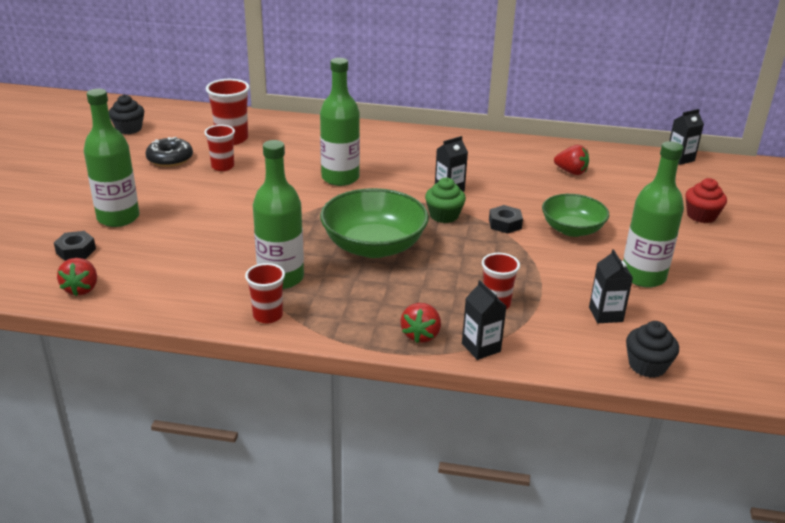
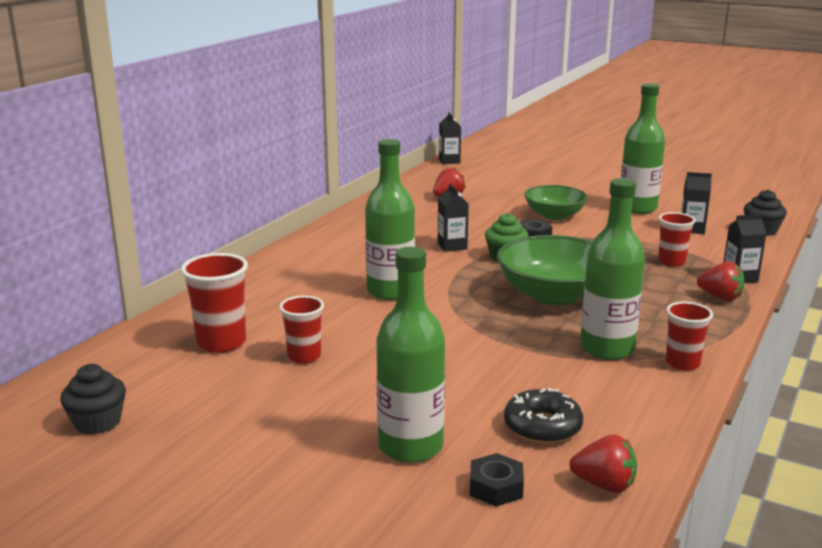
camera: 70 degrees left, 10 degrees down
(170, 159) = (246, 393): black donut -> black donut (542, 427)
(701, 216) = (549, 174): red cupcake -> none

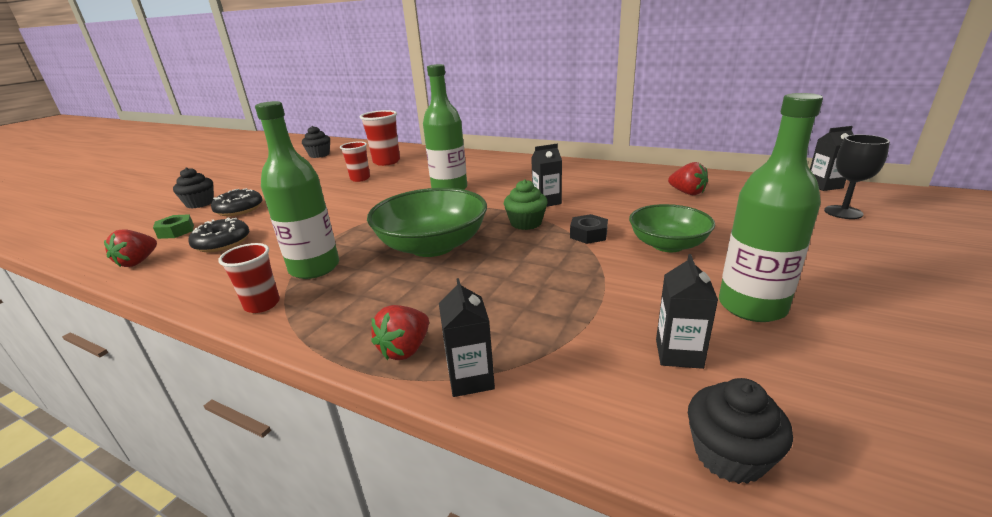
camera: 90 degrees right, 5 degrees up
(361, 505) = (200, 203): none -> black cupcake
(410, 446) = (239, 209): green bottle -> black donut
(496, 487) = (176, 231): black nut -> green nut
(503, 167) = (843, 212): none -> black goblet
(671, 261) = (527, 320): red cup -> none

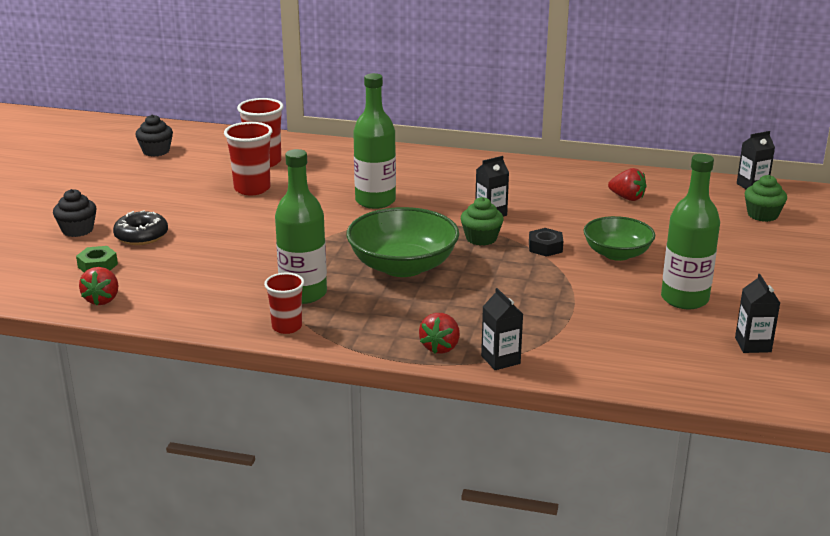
camera: 15 degrees left, 0 degrees up
(222, 243) = (172, 275): black donut -> none
(360, 178) = (252, 189): red cup -> red cup, size x1.51
(679, 353) = (636, 333): black carton -> black carton (753, 345)
(729, 455) = (670, 379): black cupcake -> none
(843, 212) = (762, 215): black goblet -> green cupcake

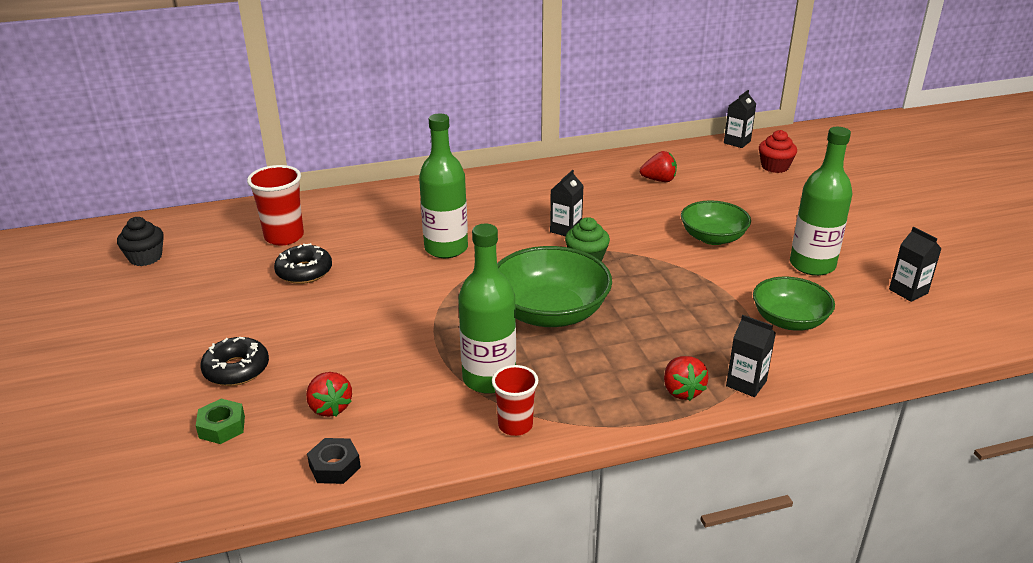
camera: 30 degrees left, 5 degrees up
(77, 230) = (148, 388): black cupcake -> none
(102, 300) = (274, 470): red strawberry -> red strawberry (330, 407)
(252, 189) = (304, 272): red cup -> black donut
(545, 247) = (650, 250): black nut -> black nut (335, 466)
(601, 331) = (789, 320): none -> green bowl
(762, 215) = (774, 167): green cupcake -> red cupcake

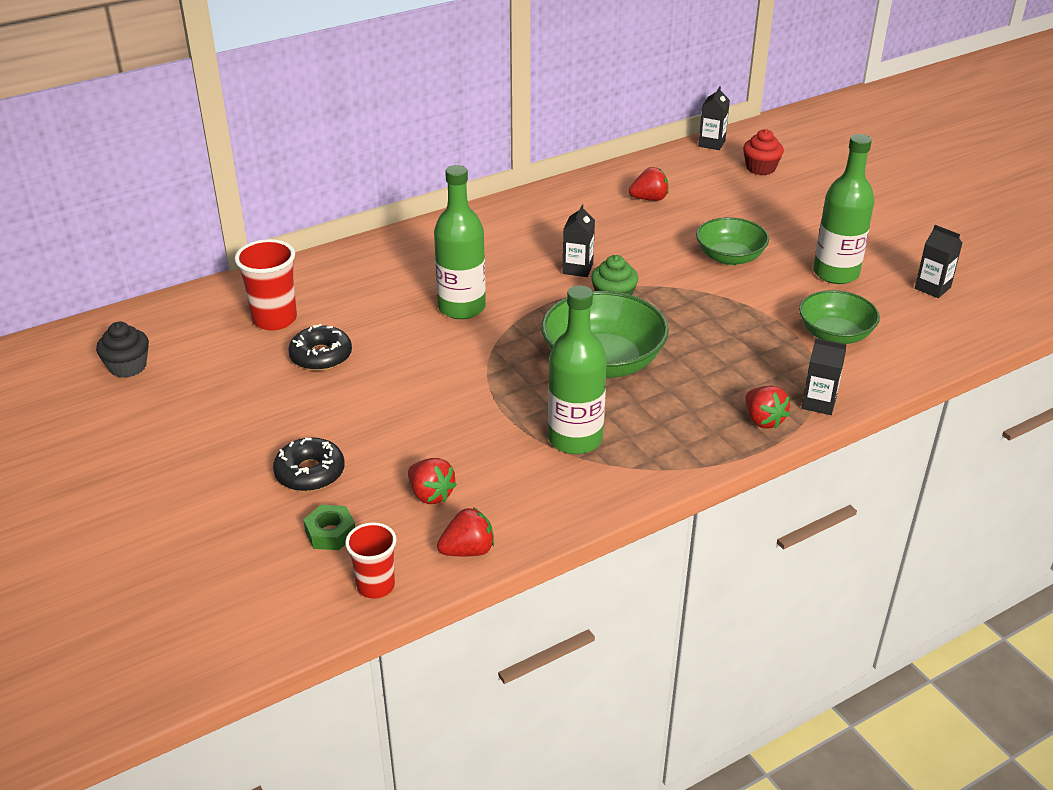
camera: 15 degrees left, 5 degrees up
(335, 466) = (468, 550): black nut -> red strawberry
(515, 425) = (622, 480): red cup -> red cup (376, 586)

